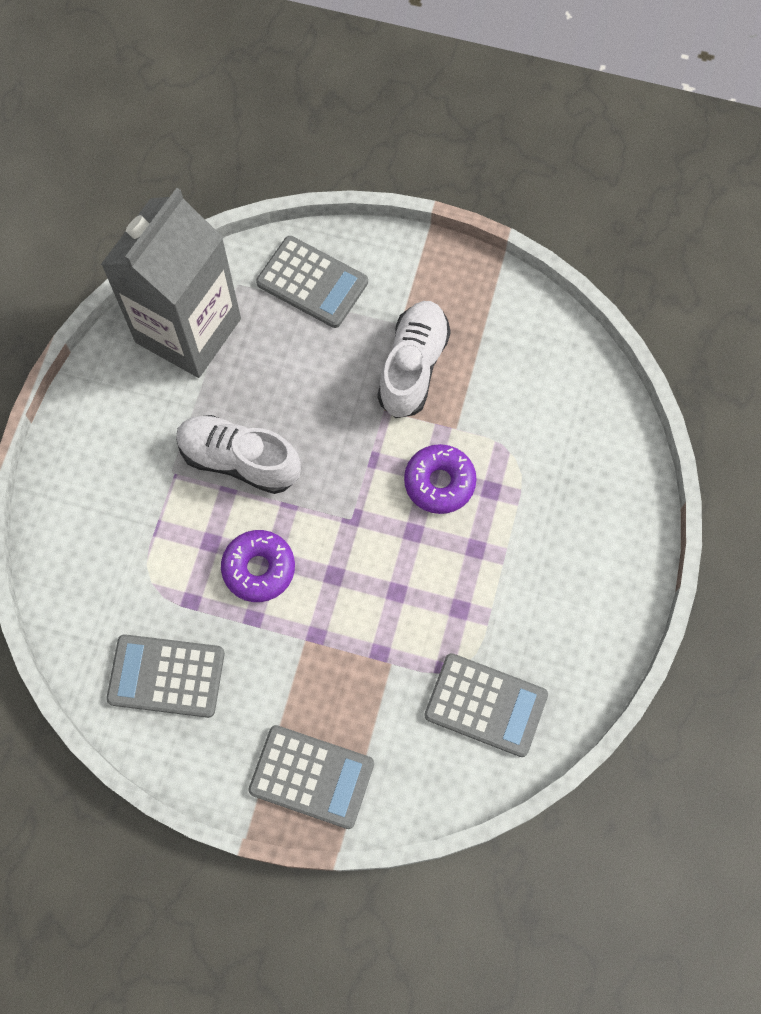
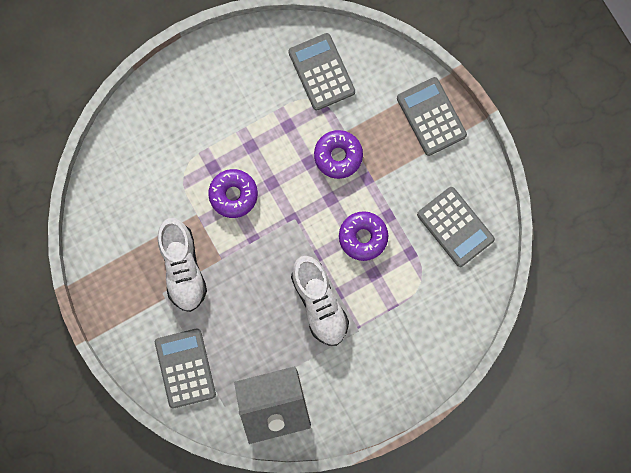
camera: 135 degrees left, 10 degrees up
(372, 629) = (338, 156): none -> purple donut
(413, 367) = (183, 268): white shoe -> white shoe turned 75 degrees counterclockwise

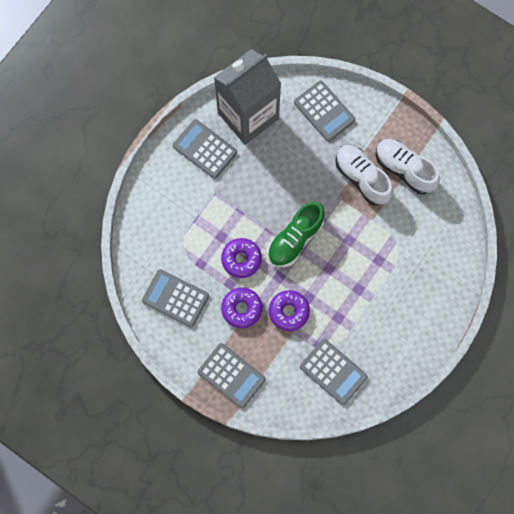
camera: 155 degrees right, 5 degrees down
(233, 195) = (352, 246): purple donut -> purple donut (241, 309)
(293, 232) = (295, 239): none -> green shoe
(319, 303) = (251, 197): white shoe -> white shoe (404, 169)
(345, 386) = (205, 149): none -> grey calculator

